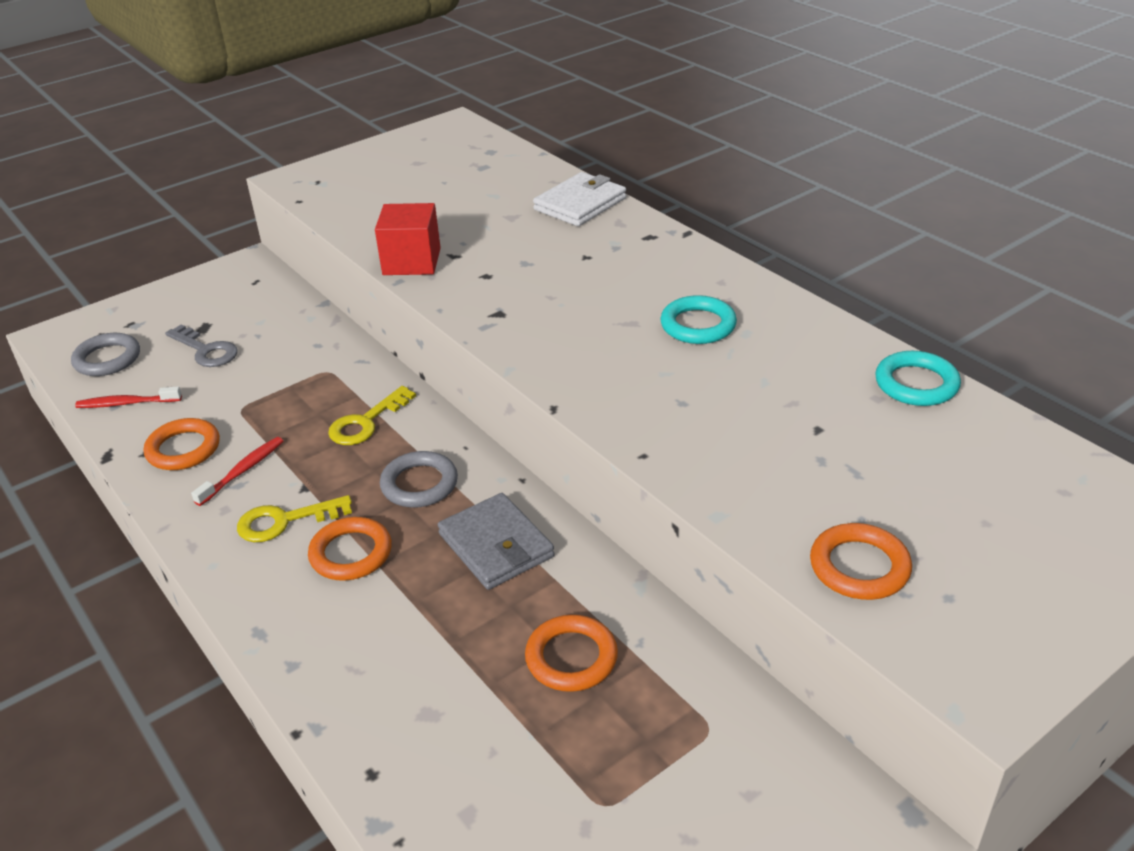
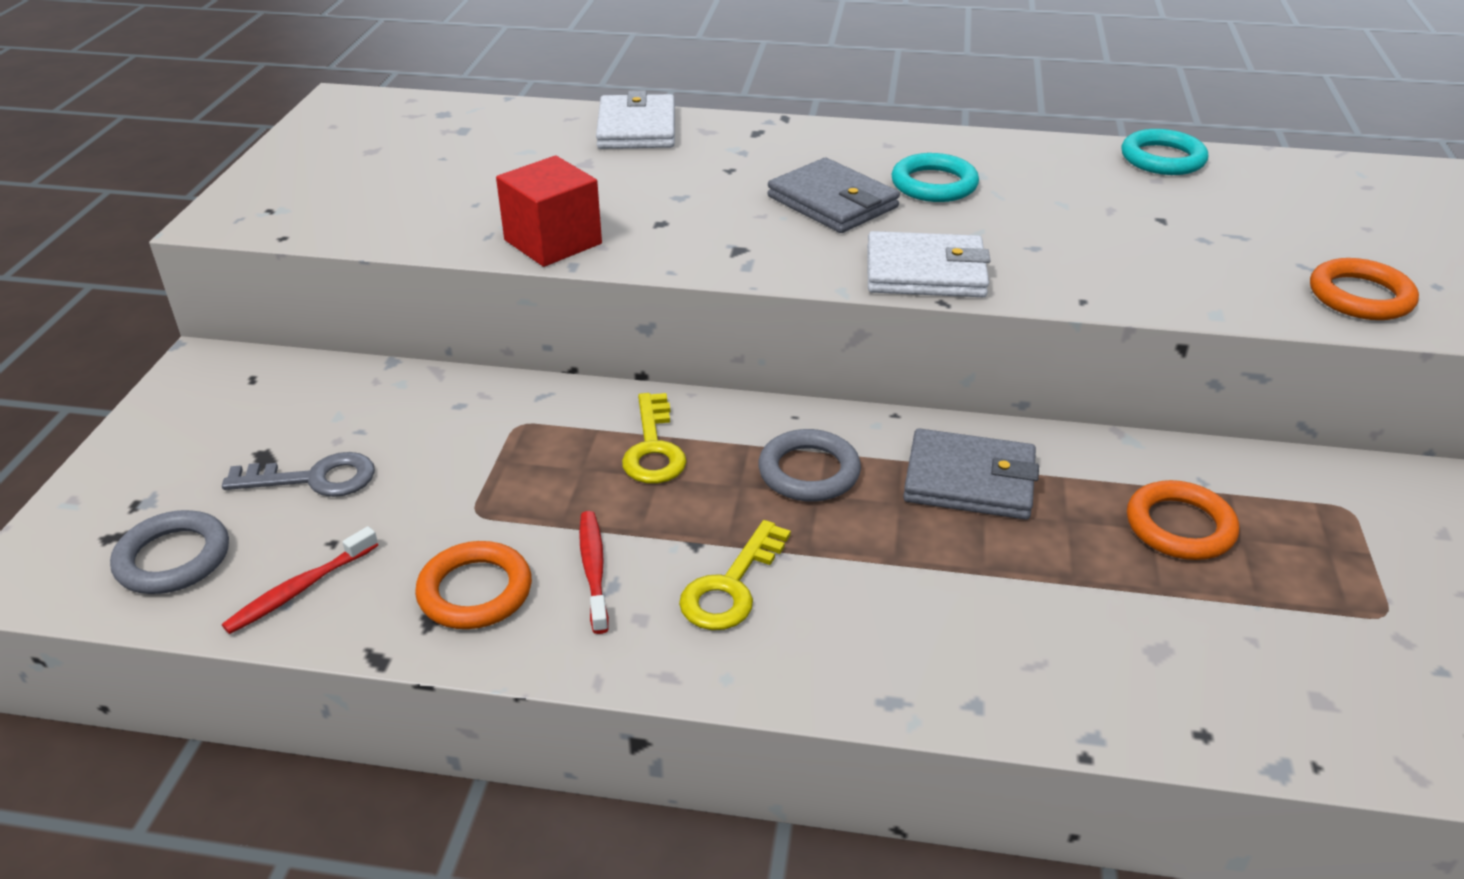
camera: 45 degrees left, 0 degrees up
(351, 553) = (852, 571): orange ring -> none
(579, 383) = (925, 272): none -> white wallet
(608, 307) = (832, 202): none -> grey wallet

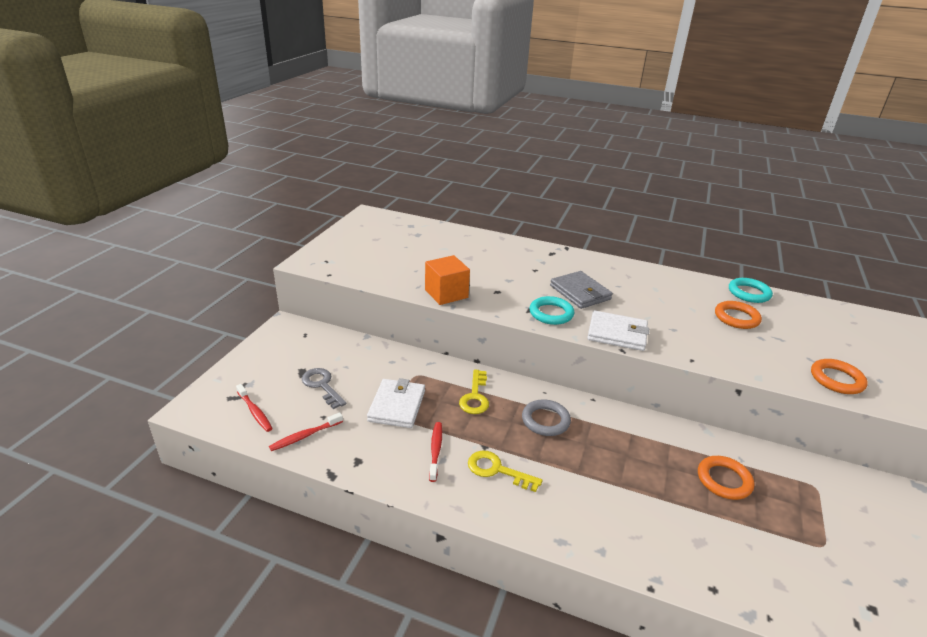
camera: 10 degrees right, 5 degrees down
(173, 558) = (255, 412): grey ring -> red toothbrush
(315, 479) = (322, 385): grey key -> grey key turned 135 degrees counterclockwise
(475, 591) = (380, 451): orange ring -> orange ring (736, 318)
(553, 242) = (446, 293): red cube -> orange cube
(636, 128) = (496, 244): white wallet -> white wallet (397, 406)
(731, 586) = (497, 470): yellow key -> yellow key turned 75 degrees clockwise
(934, 184) = (631, 290): turquoise ring -> turquoise ring (551, 313)
(969, 480) = (622, 438): grey wallet -> none

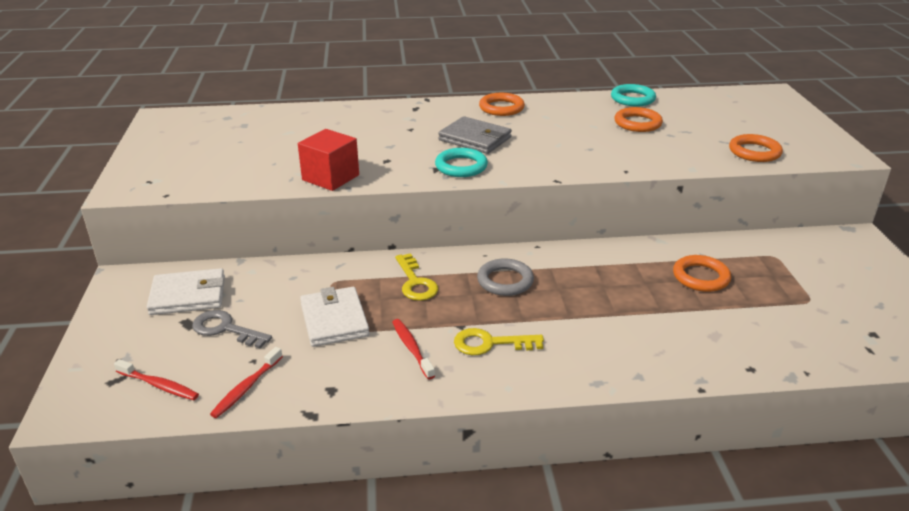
camera: 25 degrees left, 0 degrees up
(446, 293) = (330, 177): orange cube -> red cube
(617, 334) = (540, 167): white wallet -> white wallet (188, 295)
(622, 271) = (501, 108): none -> orange ring

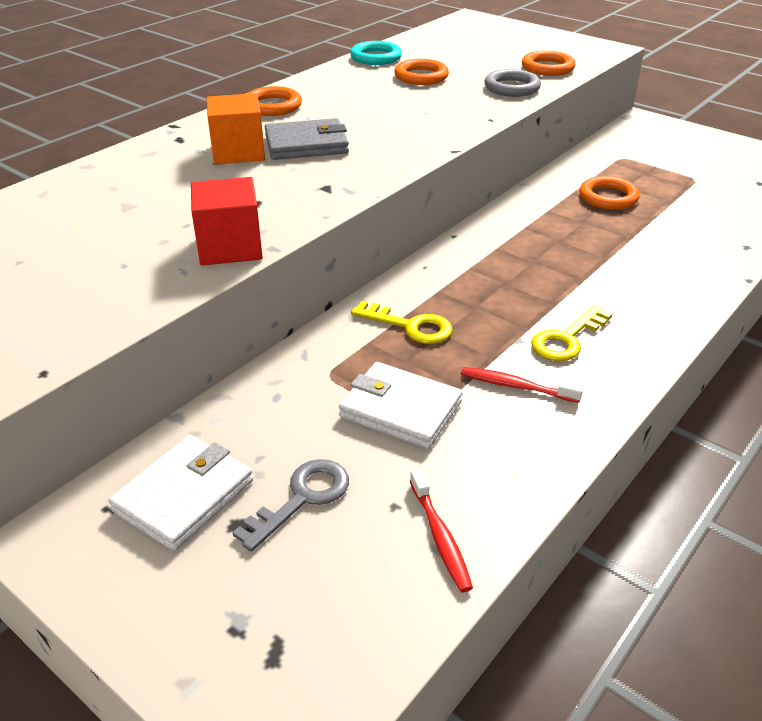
camera: 45 degrees left, 5 degrees up
(159, 385) = (342, 613): red toothbrush -> none
(225, 329) = (302, 498): grey key -> grey key turned 150 degrees clockwise
(430, 128) = (238, 152): none -> orange cube
(461, 166) = (346, 175): turquoise ring -> none
(505, 281) = (482, 279): grey ring -> grey ring (512, 88)

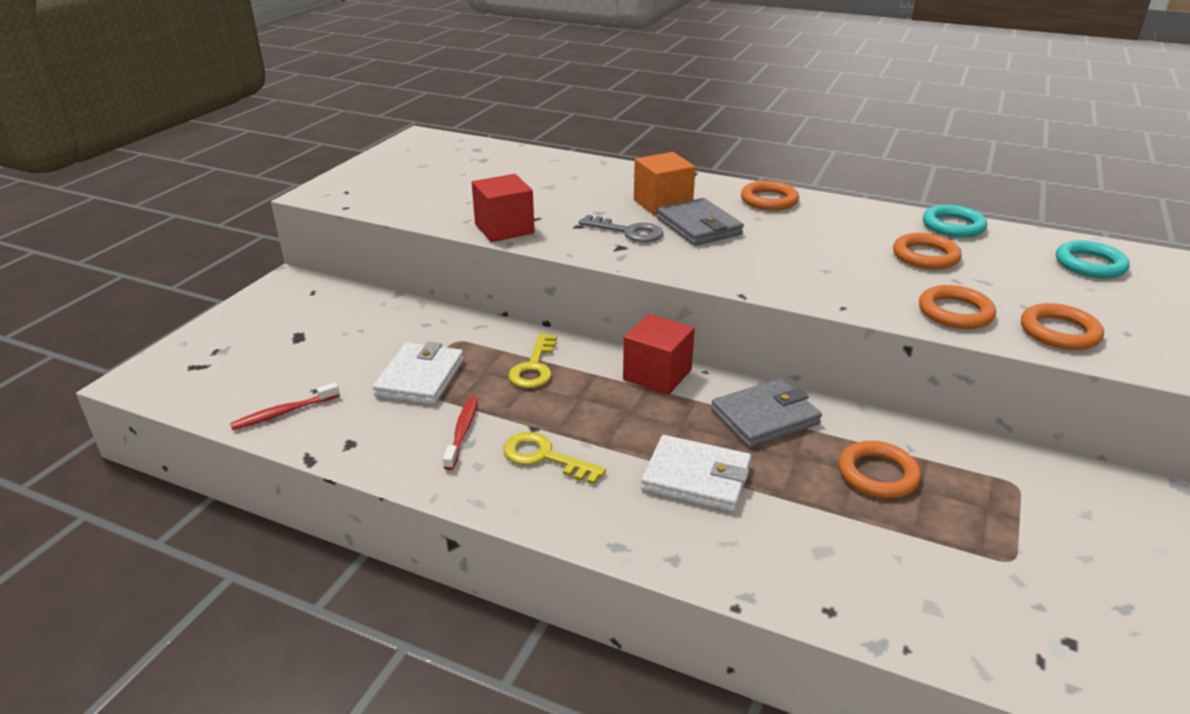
camera: 75 degrees right, 5 degrees down
(184, 495) = (323, 312): white wallet -> white wallet (696, 478)
(302, 498) = (321, 353): grey key -> grey key (628, 232)
(451, 259) = (657, 375): none -> red cube
(460, 38) = (1090, 264): none -> turquoise ring
(512, 88) = (955, 312): grey ring -> orange ring
(530, 223) = (764, 417): none -> grey wallet

